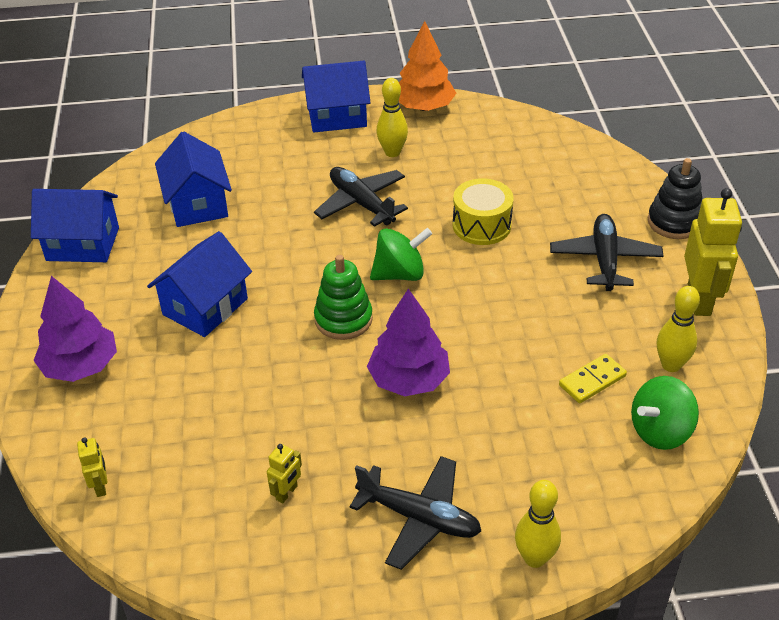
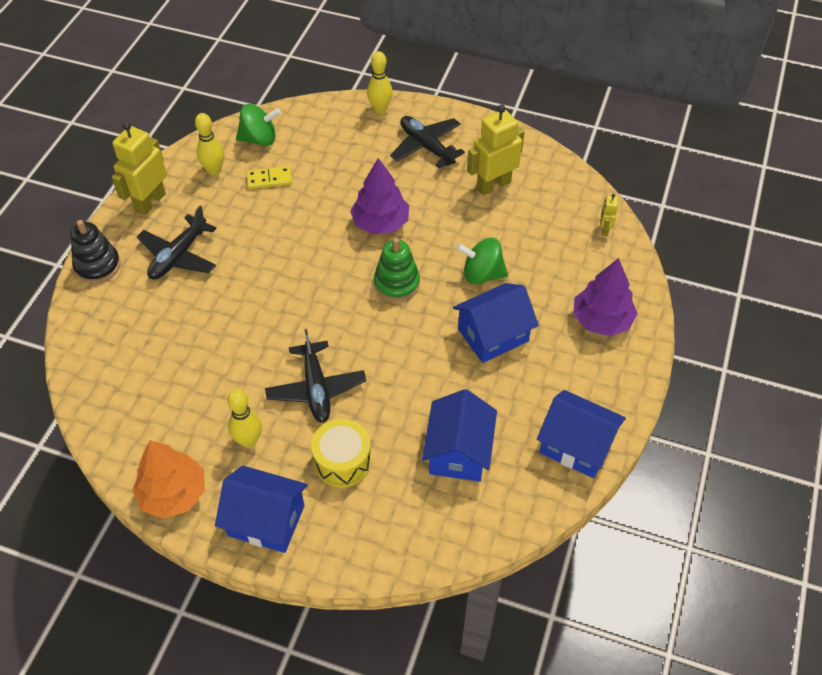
camera: 155 degrees left, 10 degrees up
(287, 493) = (493, 185): yellow robot -> yellow robot, size x2.12
(400, 274) = (332, 304): green spinning top -> green spinning top (482, 274)
(481, 225) = (238, 323): yellow drum -> yellow drum (342, 461)

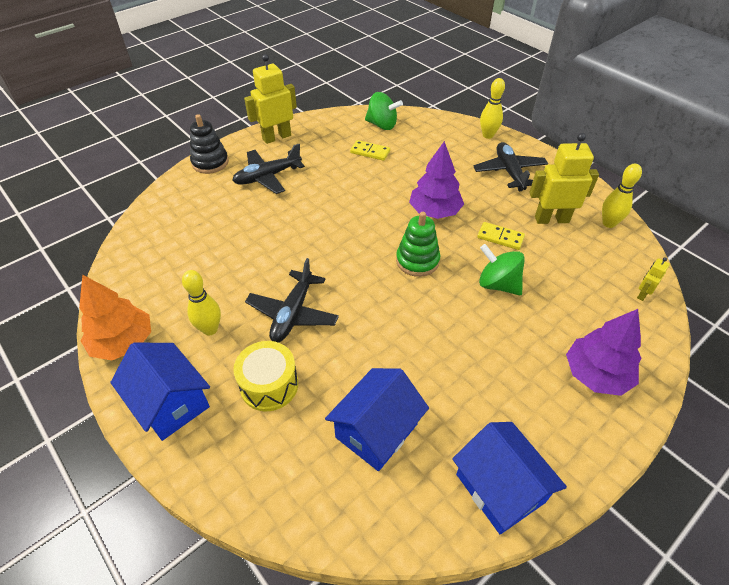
camera: 30 degrees right, 5 degrees down
(214, 170) = (335, 133): yellow bowling pin -> yellow bowling pin (608, 223)
(458, 225) = (500, 237): none -> yellow domino
(493, 335) = (477, 340): blue house -> none

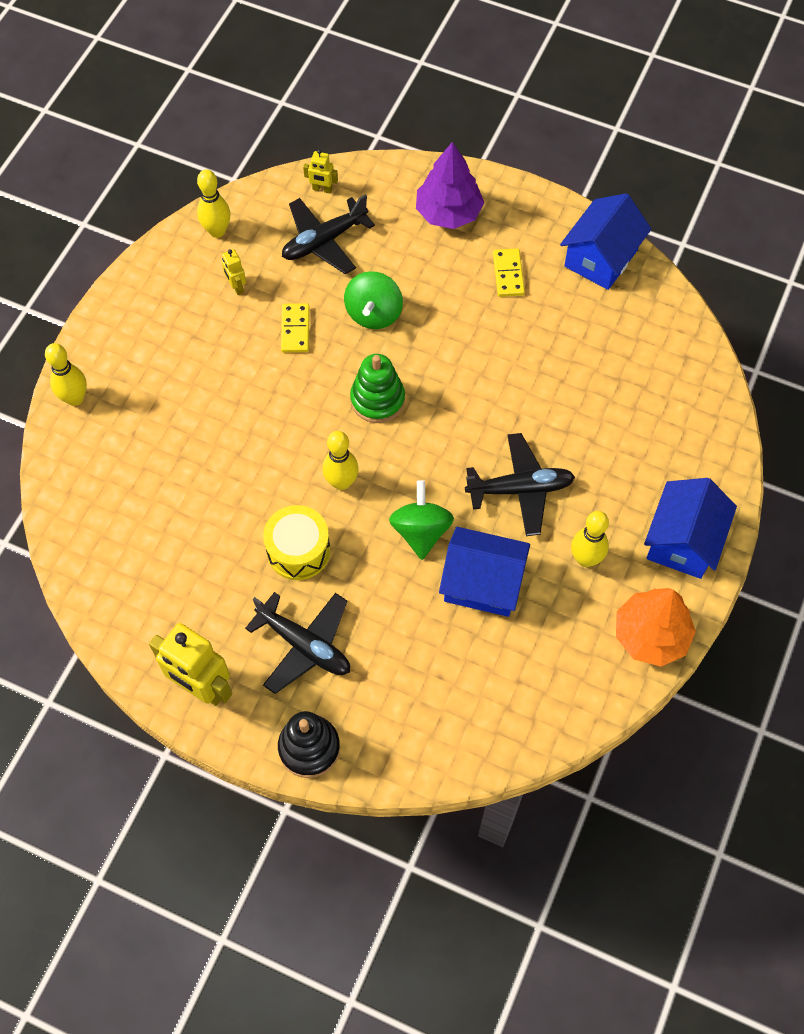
camera: 115 degrees left, 15 degrees up
(269, 385) = (614, 466): yellow drum -> yellow drum (298, 550)
(362, 223) = (341, 482): none -> yellow bowling pin
(370, 152) = (184, 536): yellow domino -> yellow domino (508, 274)
(376, 430) = (605, 359): blue house -> blue house (482, 583)
(382, 125) = (103, 548): green spinning top -> green spinning top (421, 531)
(434, 211) = (280, 410): purple tree -> none
(509, 172) = (157, 350): black plane -> black plane (324, 241)
(551, 219) = (236, 287): yellow robot -> yellow robot, size x0.47

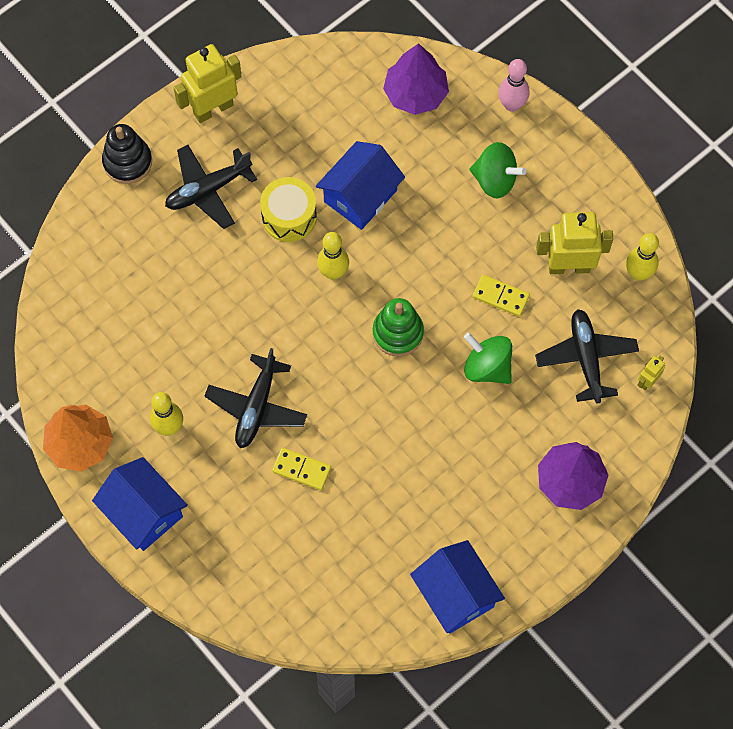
camera: 115 degrees right, 5 degrees up
(75, 398) = (512, 105): yellow bowling pin -> pink bowling pin
(98, 491) = (415, 94): none -> purple tree
(236, 287) = (569, 266): yellow robot -> yellow robot, size x2.12
(421, 531) = (259, 313): green spinning top -> green spinning top (495, 180)
(482, 583) = (190, 339): blue house -> blue house (360, 196)
(508, 274) = (476, 502): yellow domino -> yellow domino (301, 470)

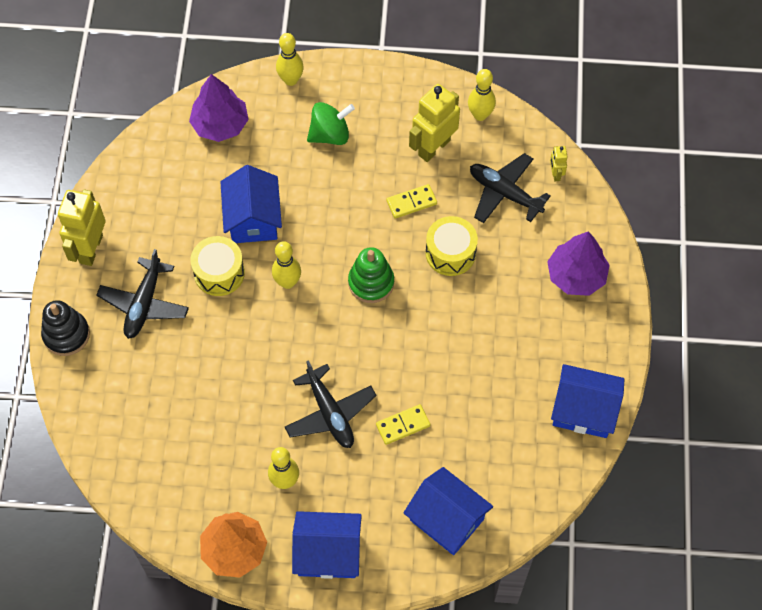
camera: 45 degrees left, 5 degrees down
(257, 574) = (446, 519): none -> blue house
(487, 367) = (450, 253): green spinning top -> yellow drum
(512, 105) = (291, 80): pink bowling pin -> yellow bowling pin

